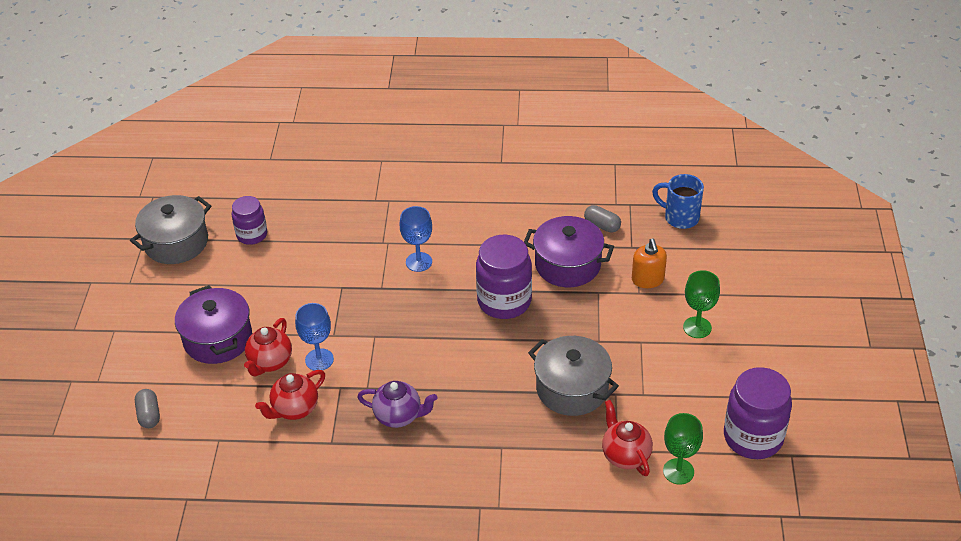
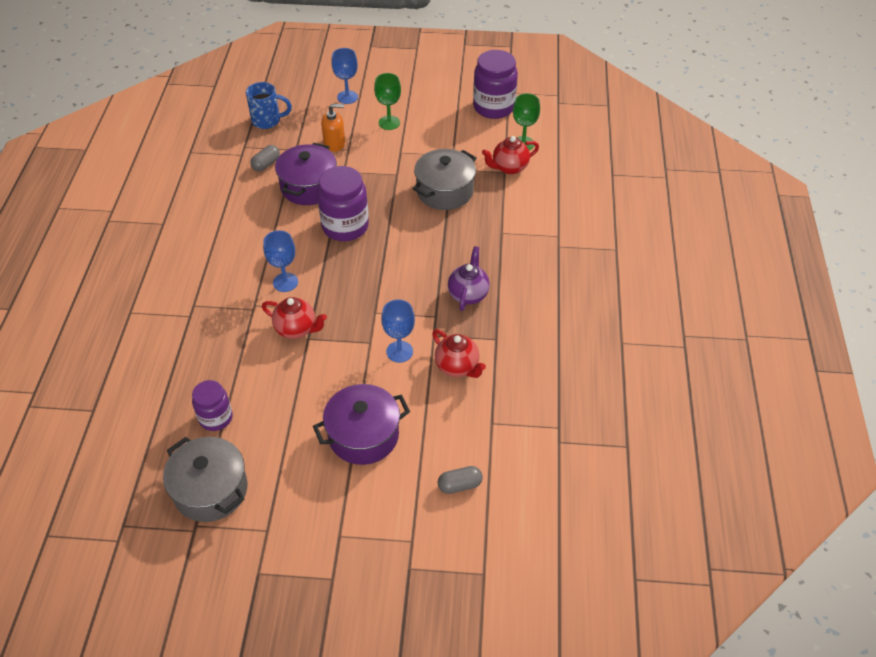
camera: 90 degrees left, 5 degrees up
(270, 362) = (399, 389): red teapot -> red teapot (297, 329)
(680, 217) = (267, 121): blue mug -> blue mug turned 120 degrees counterclockwise
(741, 283) = (347, 97): none -> blue goblet

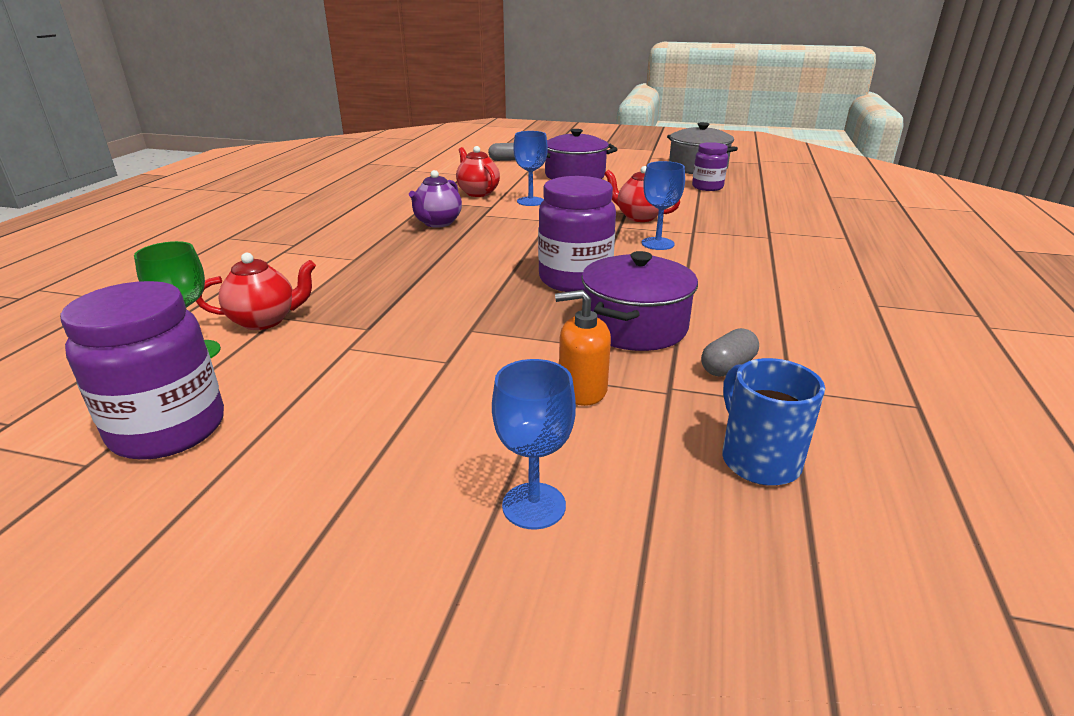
camera: 170 degrees left, 20 degrees down
(267, 121) = (758, 459): blue mug -> blue mug turned 60 degrees clockwise
(389, 123) = (444, 420): green goblet -> none
(444, 191) = (401, 302): grey pot -> none

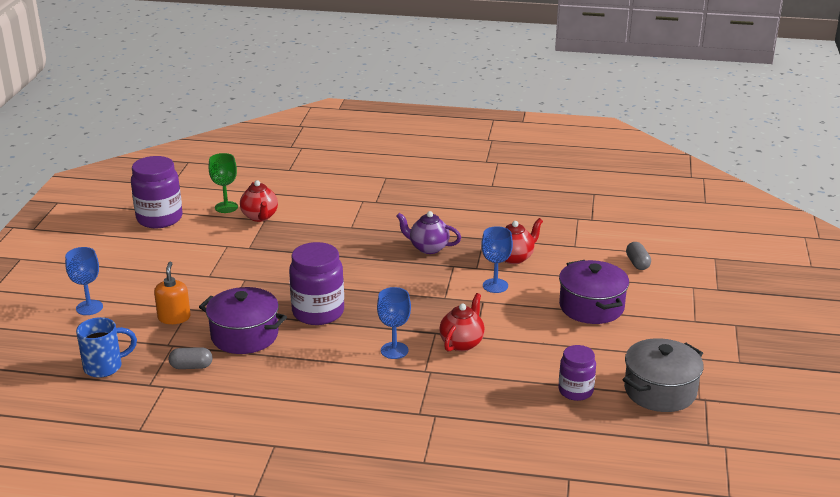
camera: 85 degrees right, 0 degrees up
(727, 367) = (191, 366): grey capsule -> grey capsule turned 45 degrees counterclockwise

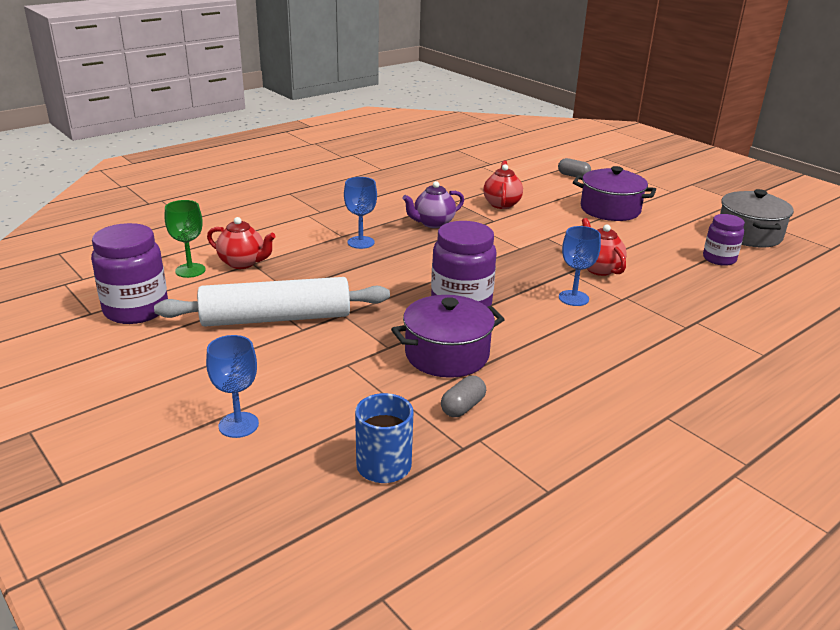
camera: 50 degrees left, 0 degrees up
(174, 317) = (350, 379): orange soap dispenser -> none
(209, 262) = (276, 318): none -> white rolling pin
(495, 286) = (531, 225): blue goblet -> blue goblet (361, 242)

